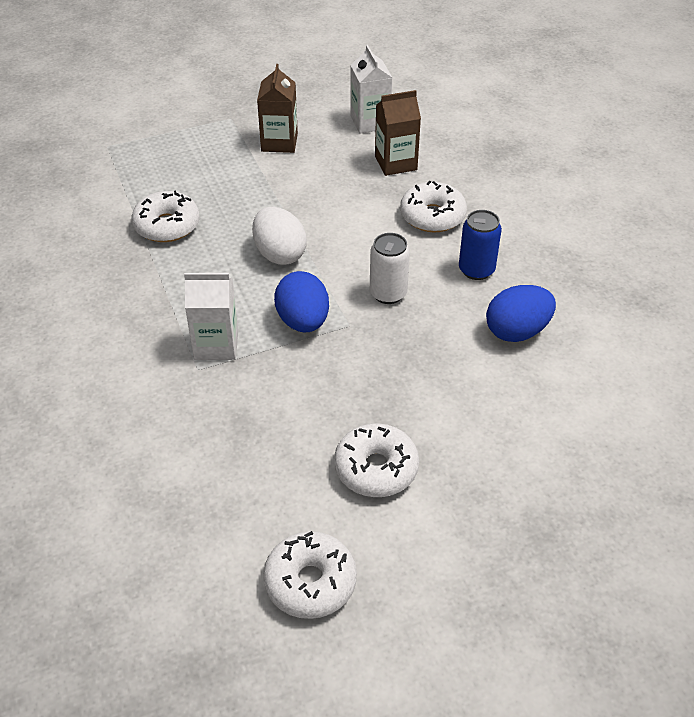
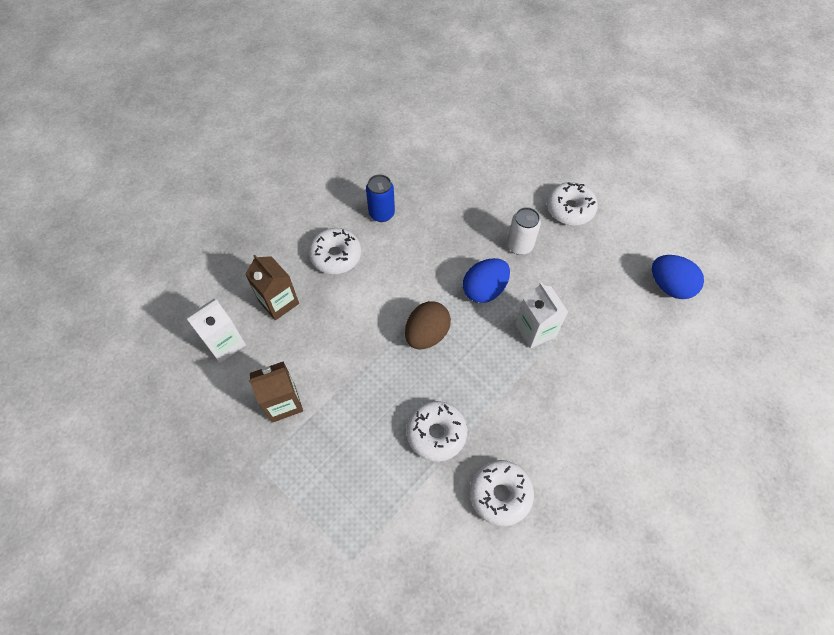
camera: 115 degrees left, 15 degrees up
(279, 254) = (427, 334): white egg -> brown egg
(310, 582) = (653, 210): white donut -> white donut (500, 494)
(388, 293) = (431, 253): white can -> white can (519, 246)
(517, 331) = (427, 178): blue egg -> blue egg (669, 286)

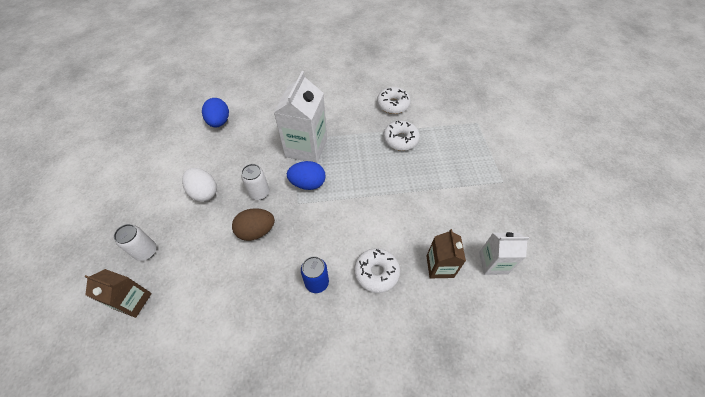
camera: 140 degrees left, 5 degrees down
(283, 402) = (472, 202): brown carton -> brown carton (133, 301)
(427, 334) = (363, 183): brown egg -> brown egg (256, 231)
(535, 330) = (306, 147): white carton -> white carton, size x1.70
(545, 140) = (146, 251): none -> white can
(570, 209) = (204, 192): white donut -> white egg

